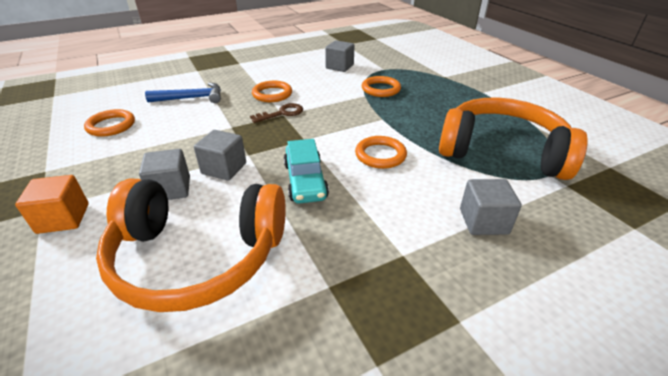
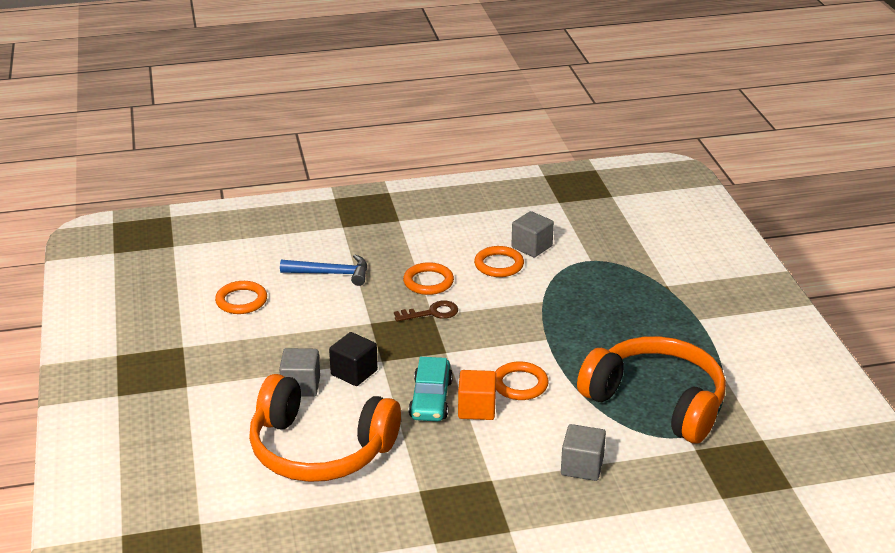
camera: 15 degrees right, 5 degrees down
(63, 218) = (207, 398): orange cube -> orange cube (477, 409)
(224, 168) = (354, 372): grey cube -> black cube
(380, 89) = (567, 294): orange ring -> orange ring (499, 265)

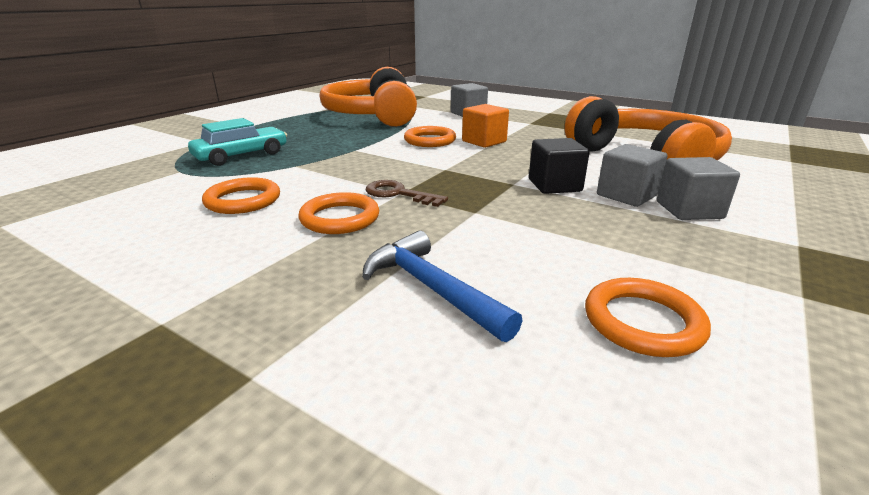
camera: 135 degrees left, 5 degrees down
(431, 399) = (509, 154): turquoise car -> turquoise car (241, 155)
(531, 247) = (173, 200): grey cube -> grey cube (689, 210)

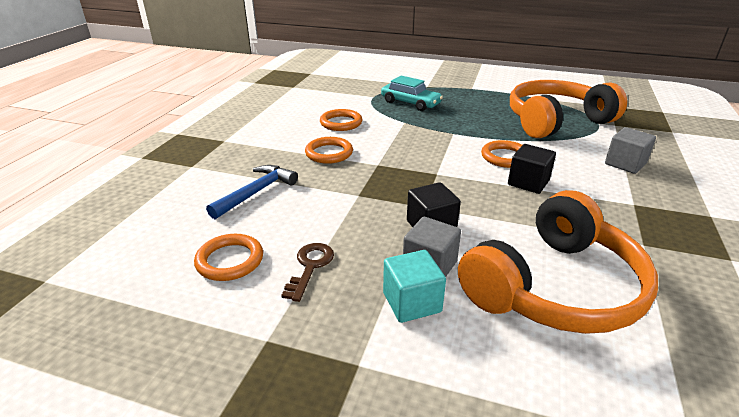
camera: 75 degrees right, 5 degrees up
(399, 194) = (375, 164): brown key -> brown key (310, 267)
(484, 141) = (528, 183): orange cube -> black cube
(689, 210) = (412, 302): grey cube -> turquoise cube

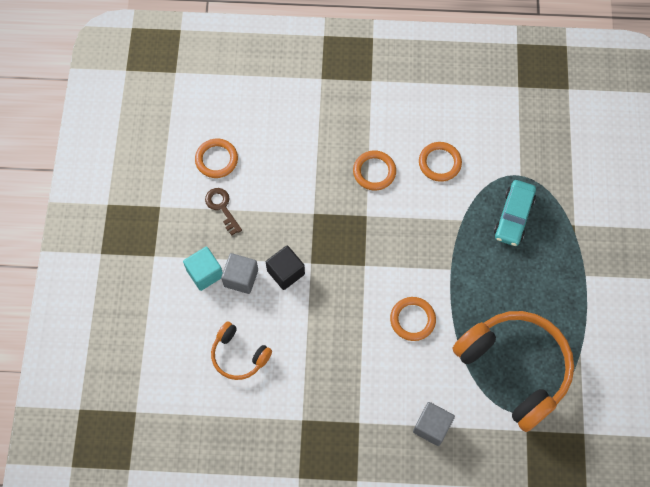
camera: 75 degrees right, 35 degrees up
(256, 192) = (296, 141): blue hammer -> none
(310, 267) = (222, 207): brown key -> brown key turned 120 degrees counterclockwise
(528, 183) = (370, 340): black cube -> none
(554, 287) = (239, 355): orange headphones -> orange headphones, size x0.51

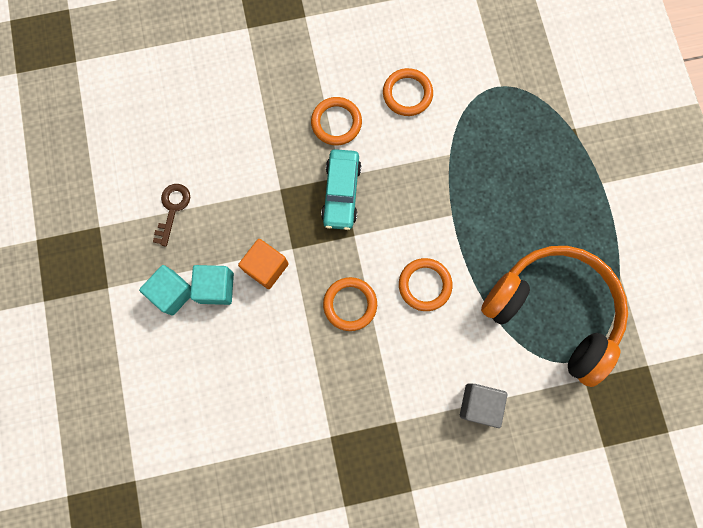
camera: 15 degrees left, 10 degrees up
(216, 159) = (151, 154): orange ring -> orange ring (350, 304)
(222, 207) = (172, 209): brown key -> brown key turned 60 degrees clockwise
(239, 355) = (238, 380): orange headphones -> none
(241, 278) = (216, 287): grey cube -> turquoise cube
(285, 272) = (266, 267): black cube -> orange cube
(513, 216) = (506, 135): turquoise car -> turquoise car (341, 193)

